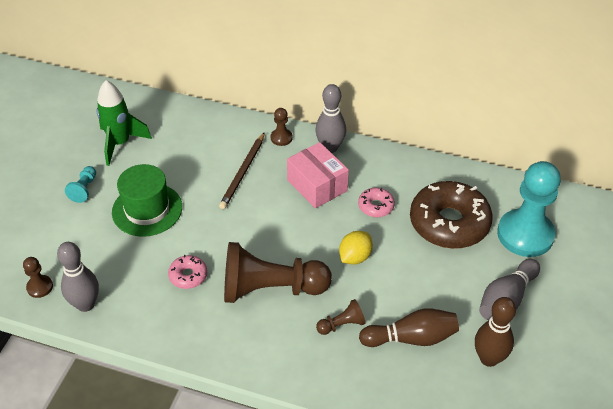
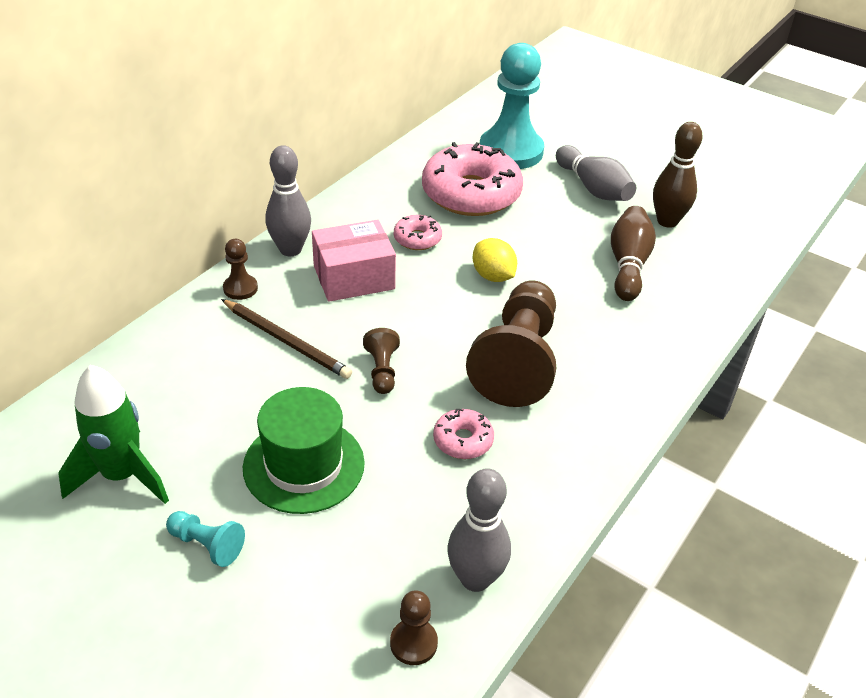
camera: 75 degrees left, 5 degrees down
(342, 325) = (594, 312): brown pawn -> brown pawn (382, 371)
(449, 223) = (471, 194): brown donut -> pink donut

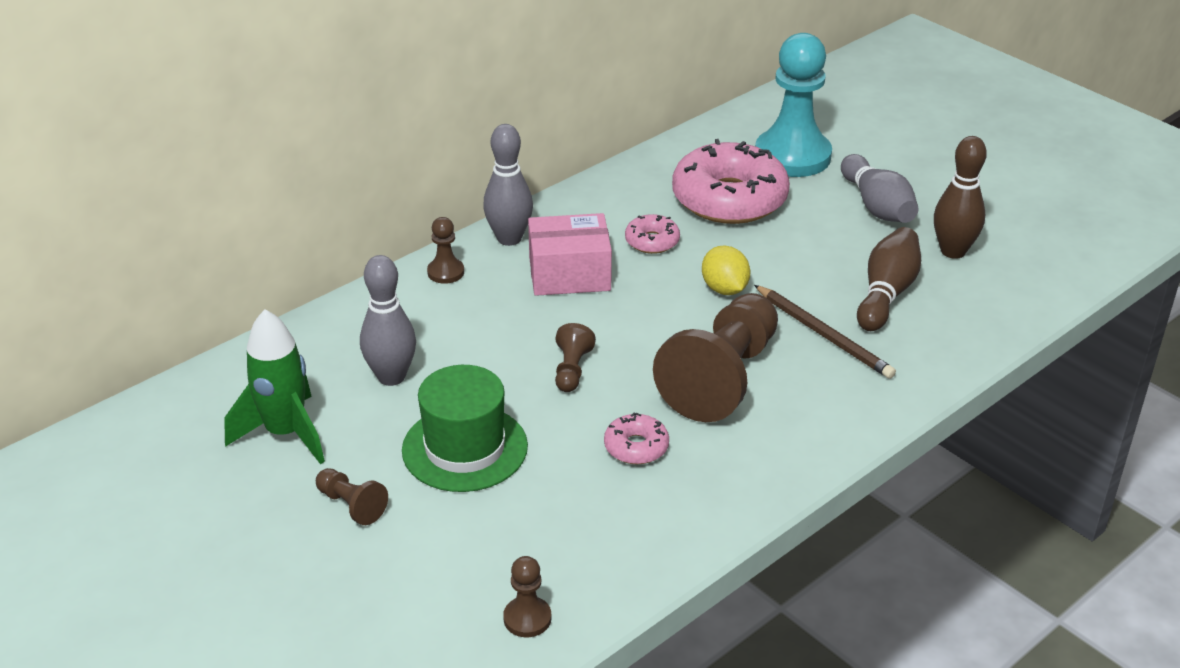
camera: 15 degrees right, 5 degrees down
(207, 545) = (351, 505): turquoise pawn -> brown pawn
(286, 341) = (480, 330): brown pencil -> brown pencil (824, 335)
(475, 578) = (607, 573): grey bowling pin -> grey bowling pin (391, 377)

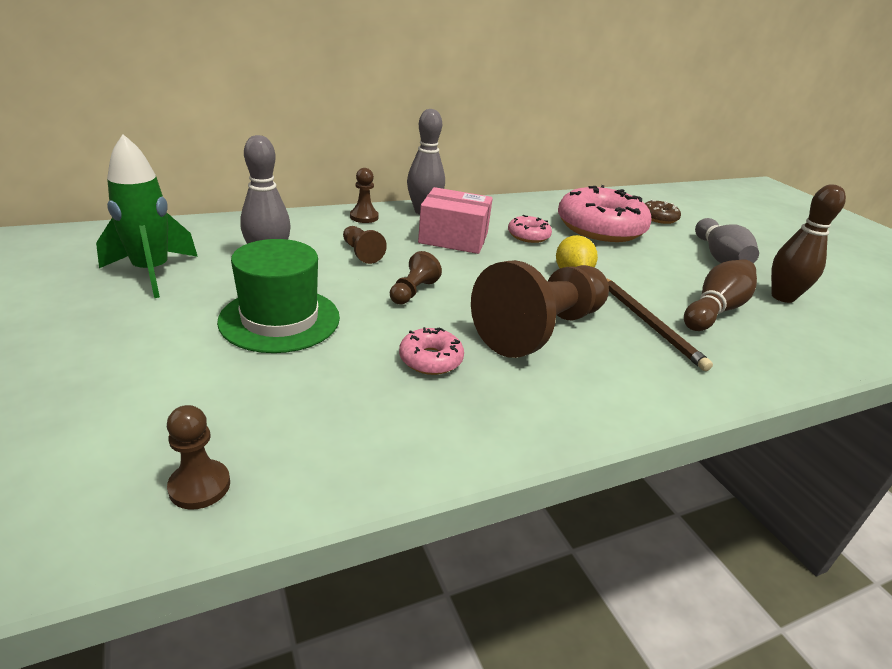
camera: 15 degrees right, 5 degrees down
(351, 505) = (144, 333): brown pawn -> brown pawn (361, 253)
(792, 156) = (658, 218): turquoise pawn -> brown donut

